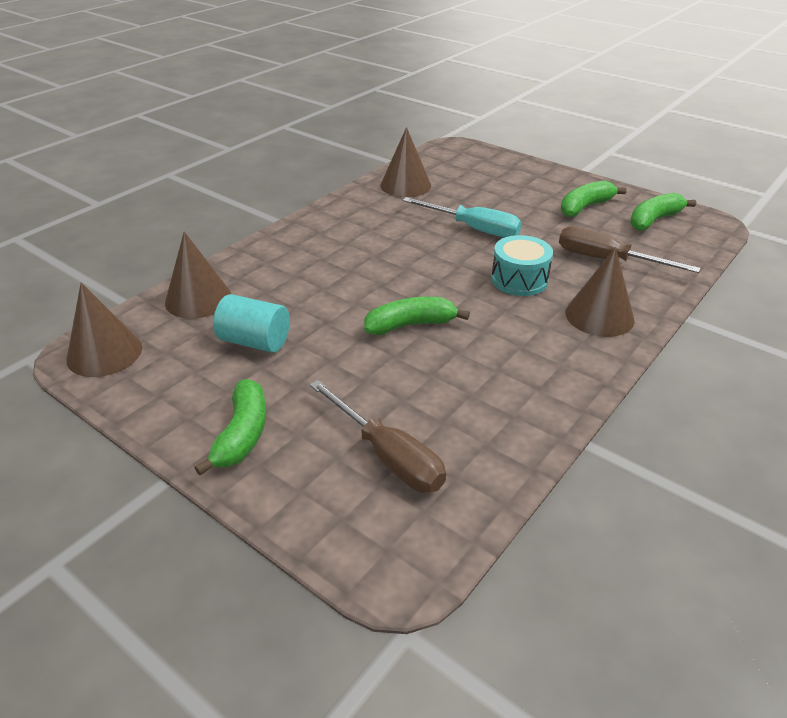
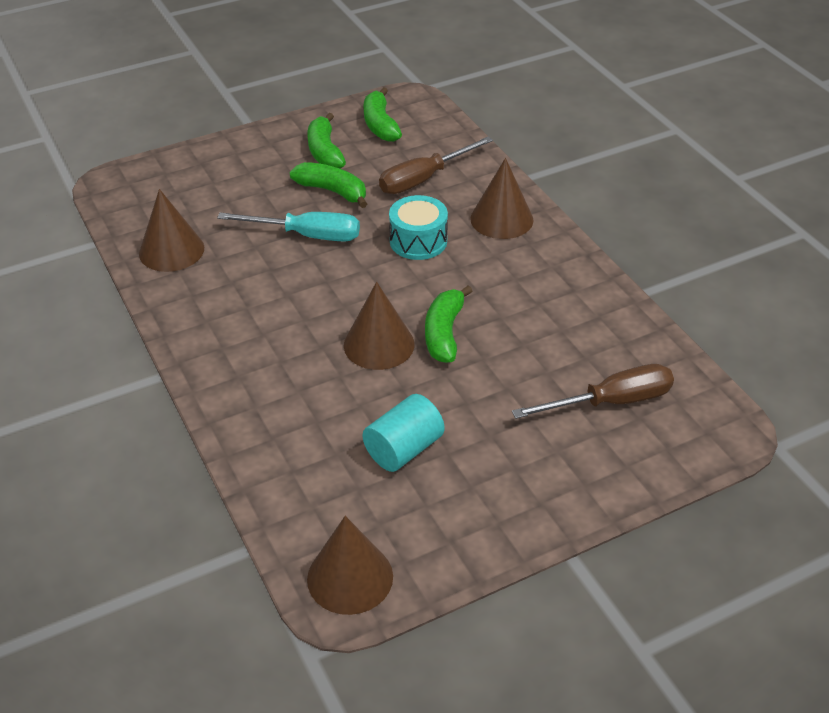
camera: 65 degrees left, 5 degrees up
(198, 299) = (293, 479): brown cone -> brown cone (379, 344)
(242, 435) = (541, 488): green banana -> green banana (333, 191)
(473, 229) = (307, 235): turquoise screwdriver -> turquoise screwdriver turned 45 degrees clockwise

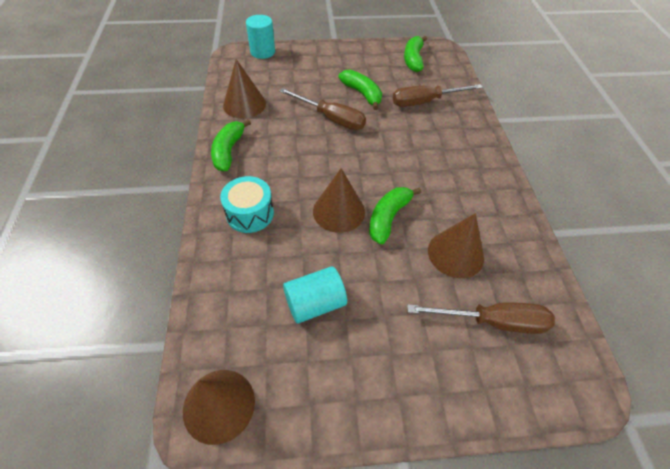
camera: 20 degrees right, 10 degrees up
(152, 170) = (262, 52): none -> turquoise cylinder
(307, 235) = (331, 118): turquoise screwdriver -> brown screwdriver
(324, 152) = (370, 67): green banana -> green banana (228, 151)
(418, 241) = (401, 143): turquoise drum -> turquoise drum (250, 213)
(501, 219) = (466, 144): brown cone -> brown cone (455, 253)

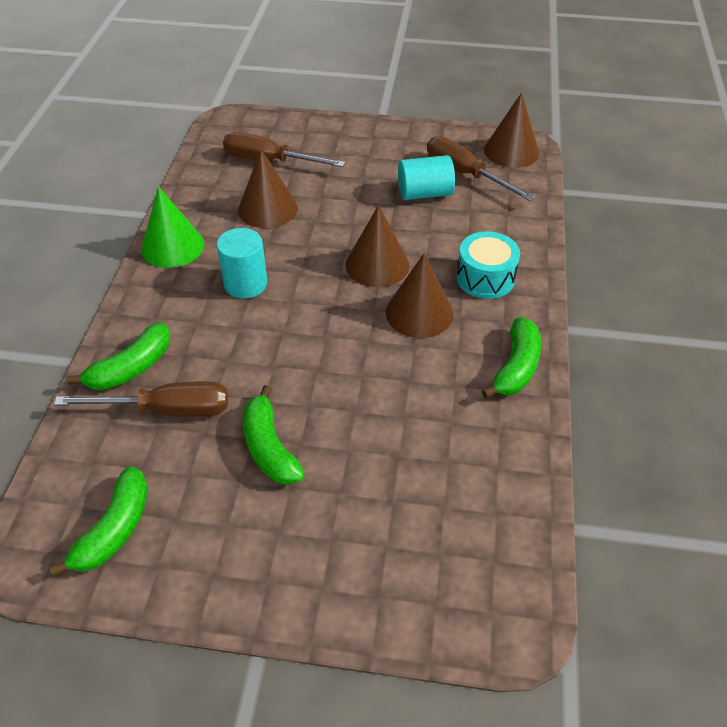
camera: 165 degrees left, 5 degrees down
(244, 104) = (492, 458): brown cone -> brown cone (419, 313)
(262, 52) = (448, 622): turquoise cylinder -> turquoise cylinder (245, 284)
(331, 118) = (344, 401): brown screwdriver -> brown screwdriver (465, 174)
(388, 218) = (321, 250): green banana -> green banana (131, 368)
(504, 201) = (172, 246): none -> green cone

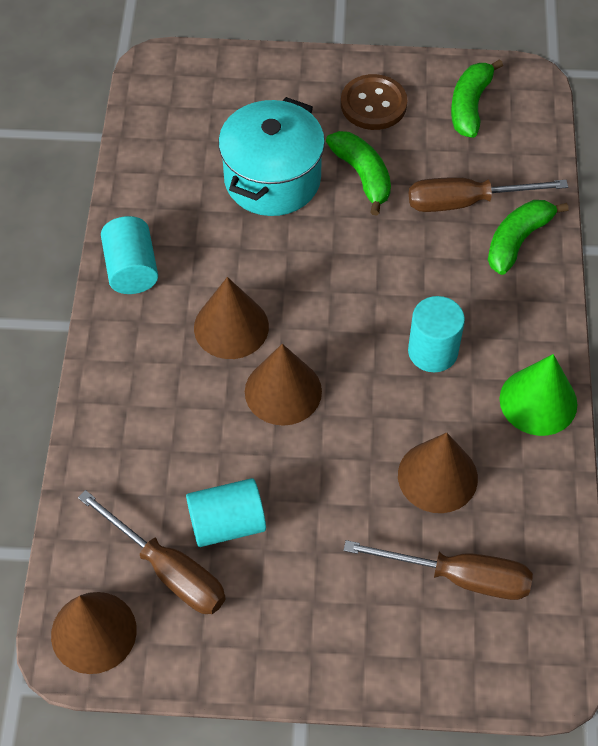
camera: 175 degrees right, 10 degrees up
(233, 541) = (373, 104): none -> brown button
(370, 450) = (272, 179): none -> turquoise pot
(485, 278) = (154, 381): turquoise drum -> none
(516, 367) = (131, 269): green banana -> turquoise cylinder

